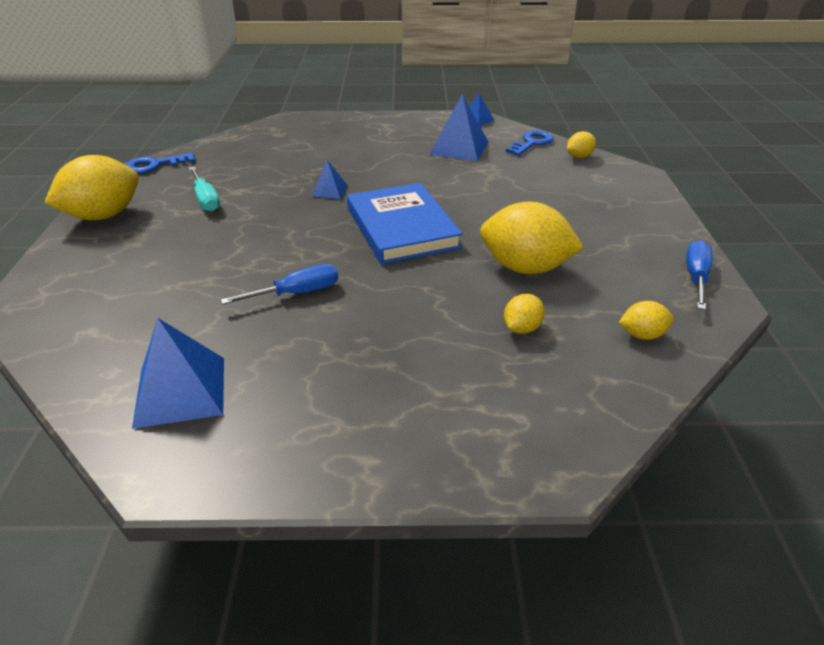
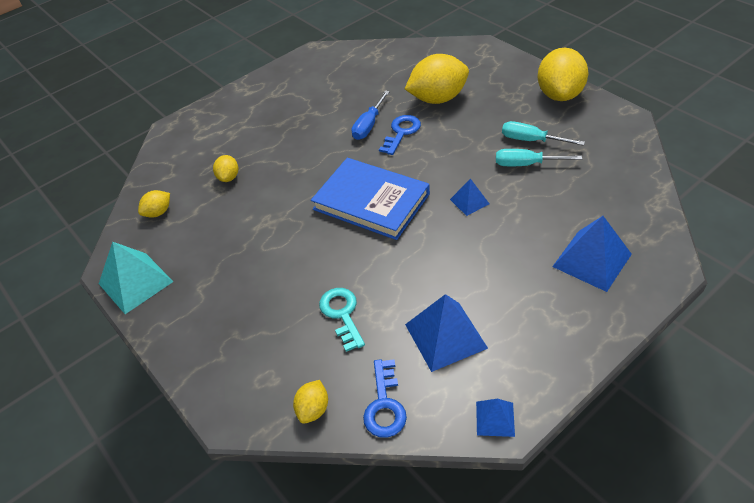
camera: 145 degrees right, 10 degrees up
(155, 165) = (630, 141): blue key -> blue key (401, 132)
(180, 391) = (351, 68): blue pyramid -> blue pyramid (592, 260)
(245, 189) = (526, 164): none -> turquoise screwdriver
(515, 181) = (342, 314): none -> turquoise key
(525, 268) = (257, 219): yellow lemon -> yellow lemon (437, 99)
(696, 278) = (135, 282): blue screwdriver -> turquoise pyramid

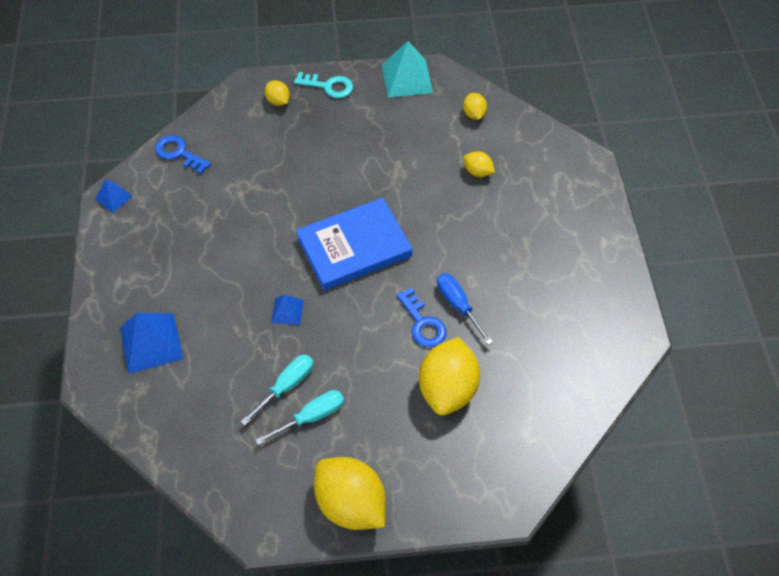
camera: 120 degrees right, 10 degrees up
(313, 409) = (212, 120): yellow lemon -> yellow lemon (278, 101)
(342, 314) = (264, 169): turquoise key -> turquoise key (328, 86)
(445, 336) = (189, 211): blue pyramid -> none

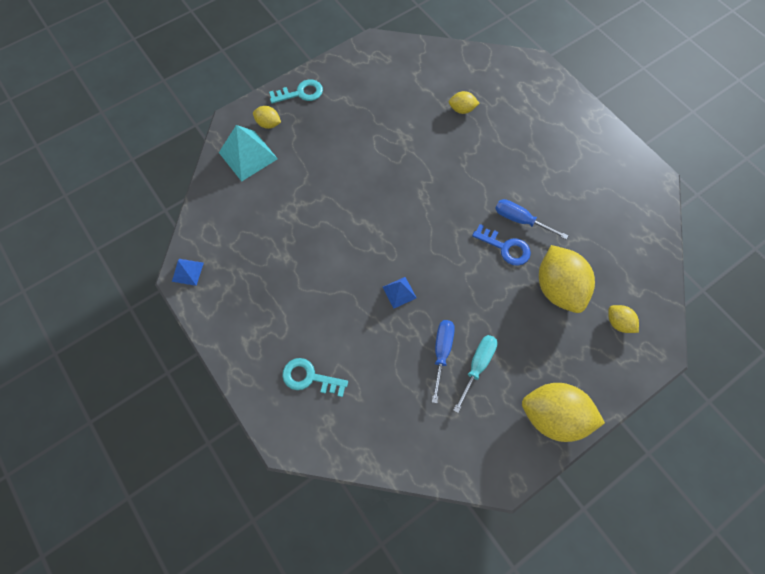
camera: 30 degrees left, 10 degrees up
(151, 343) = (309, 377): blue pyramid -> turquoise key
(179, 153) = (217, 206): blue key -> none
(286, 386) = (441, 353): turquoise screwdriver -> blue screwdriver
(354, 247) = (413, 214): blue book -> none
(407, 78) = (357, 59): turquoise pyramid -> turquoise pyramid (248, 155)
(474, 114) = (427, 65): yellow lemon -> yellow lemon (618, 323)

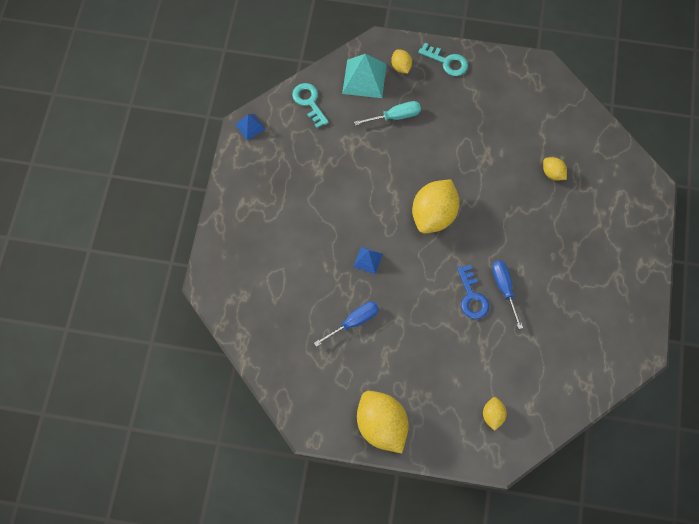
camera: 45 degrees right, 0 degrees up
(309, 377) = (258, 260): turquoise key -> turquoise key (309, 102)
(477, 366) = (367, 352): turquoise screwdriver -> turquoise screwdriver (395, 116)
(558, 288) = (477, 356): yellow lemon -> yellow lemon (434, 215)

